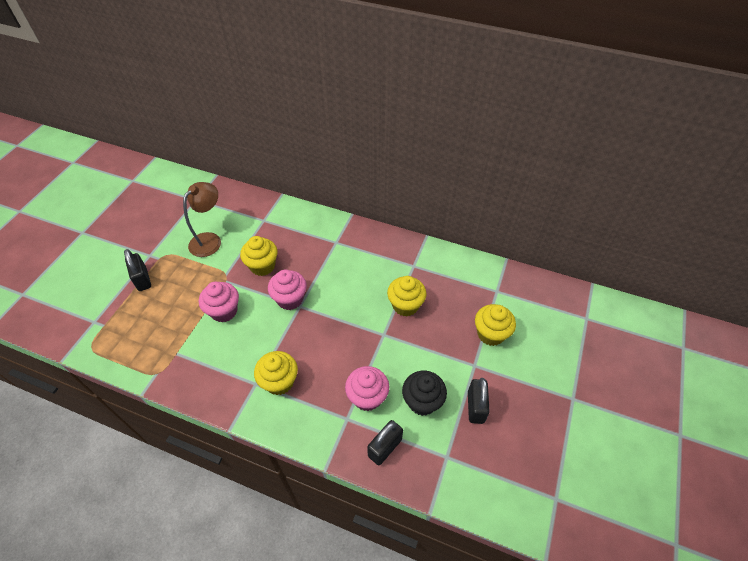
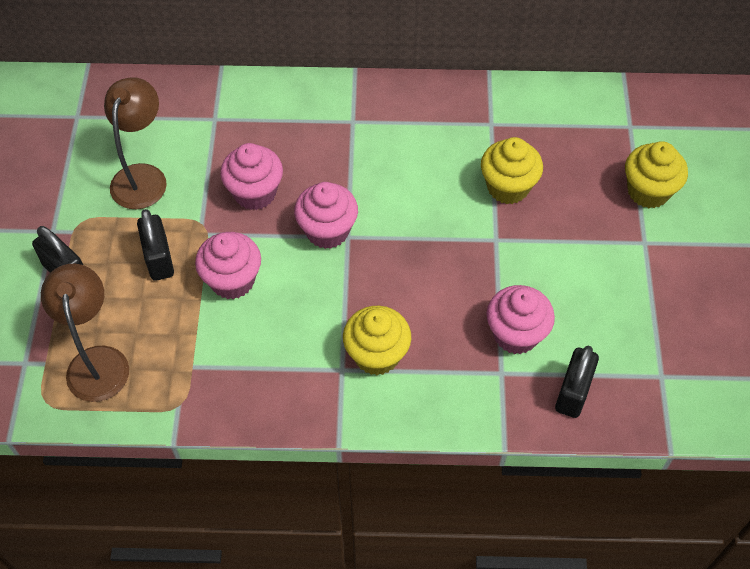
camera: 20 degrees left, 5 degrees up
(129, 333) = (97, 361): none -> brown lamp
(262, 266) = (255, 193): yellow cupcake -> pink cupcake
(422, 401) = (595, 315): black cupcake -> none
(475, 407) = (671, 298): black padlock -> black padlock (159, 259)

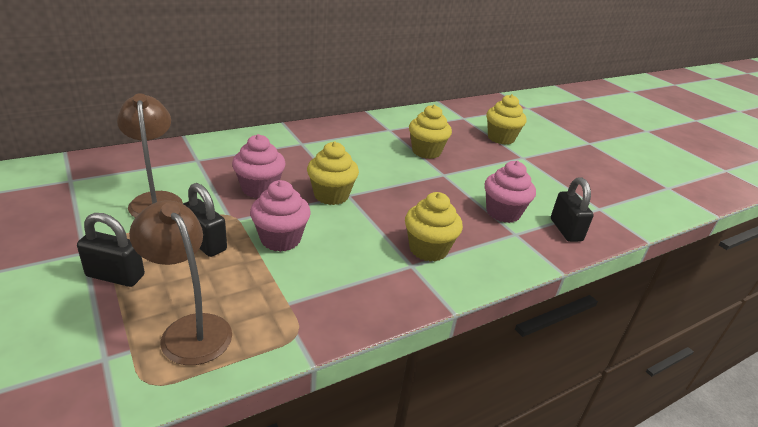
camera: 35 degrees left, 25 degrees down
(327, 231) = (331, 195): pink cupcake -> yellow cupcake

